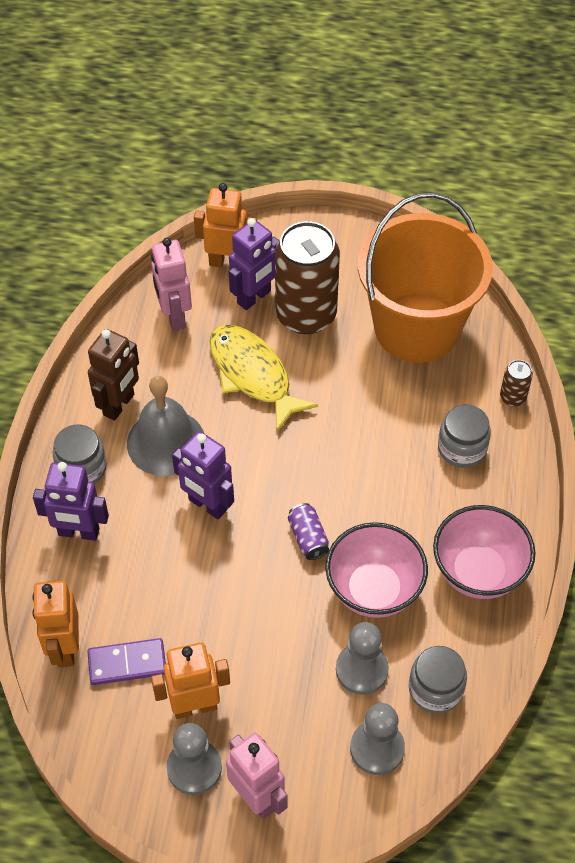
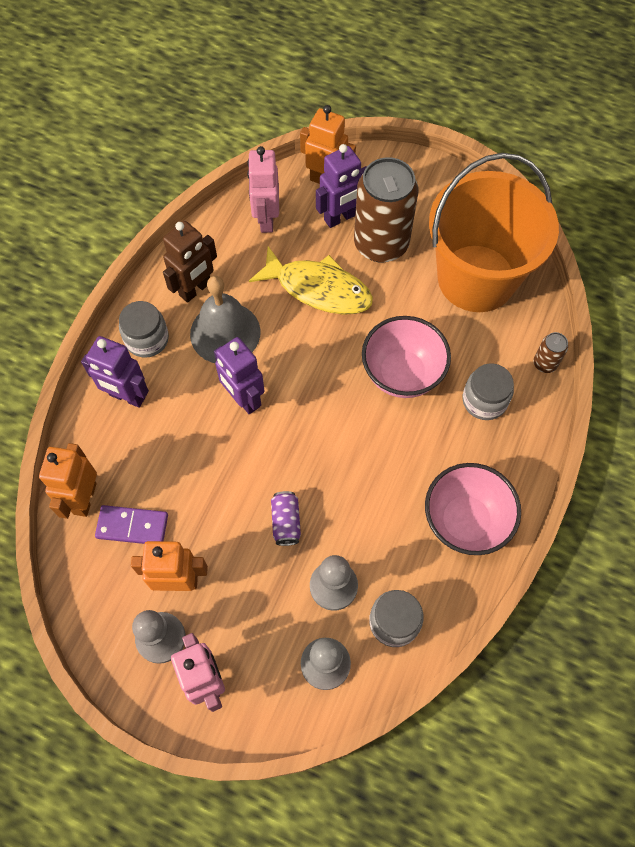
camera: 15 degrees right, 10 degrees up
(253, 375) = (318, 289): yellow fish -> yellow fish turned 135 degrees clockwise
(308, 538) = (322, 451): purple can -> purple can (286, 522)
(374, 590) = (366, 514): pink bowl -> pink bowl (402, 374)

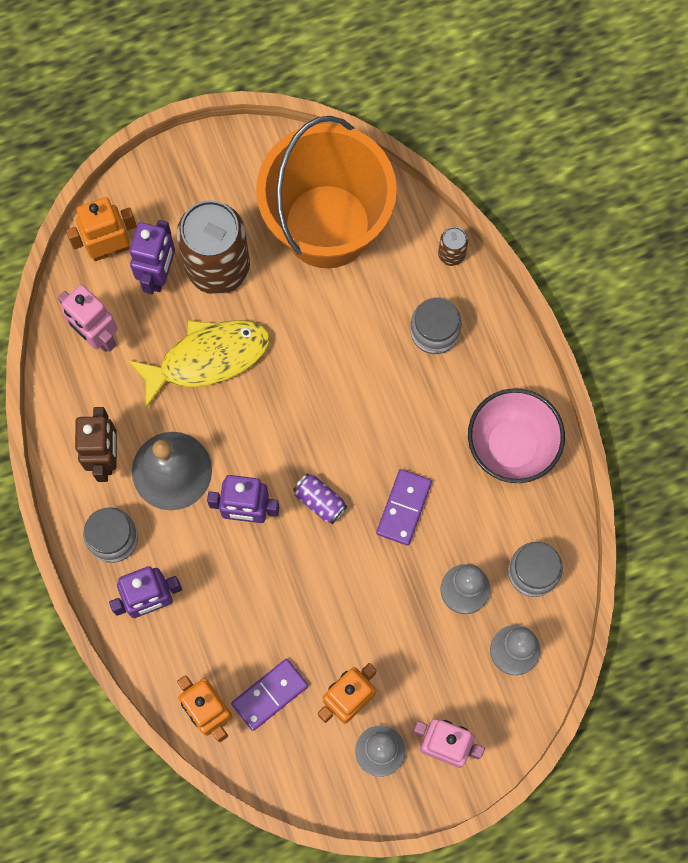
camera: 45 degrees left, 10 degrees up
(286, 522) = (381, 576): purple can -> purple can (320, 501)
(348, 492) = (404, 508): none -> purple domino
(402, 374) = (350, 370): pink bowl -> none

